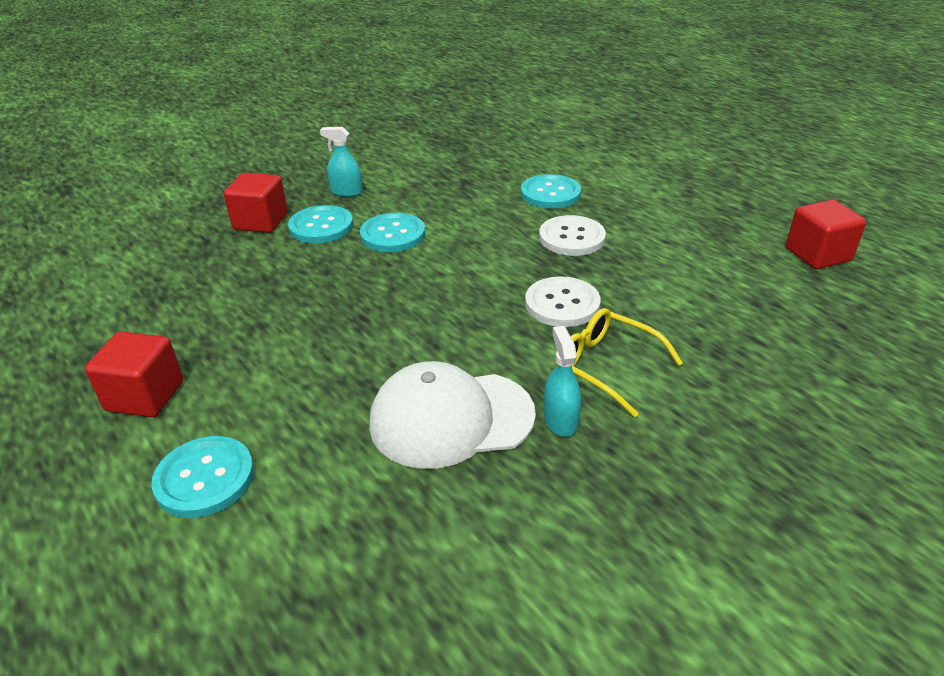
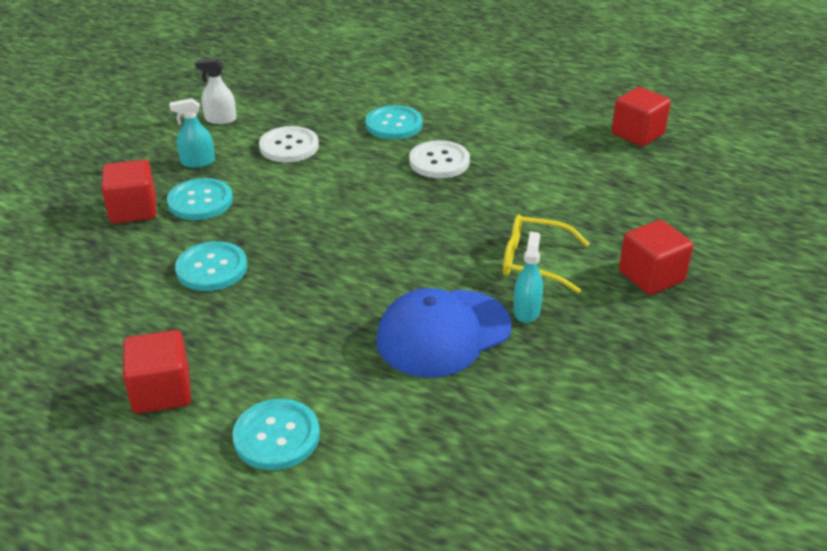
camera: 25 degrees left, 0 degrees up
(393, 235) = (277, 194): turquoise button -> turquoise button (211, 268)
(394, 159) = (220, 119): none -> white spray bottle
(451, 418) = (443, 333): white cap -> blue cap
(560, 420) = (526, 310): turquoise spray bottle -> turquoise spray bottle turned 45 degrees clockwise
(562, 304) = (468, 220): white button -> white button (289, 146)
(739, 422) = (651, 276): none -> red cube

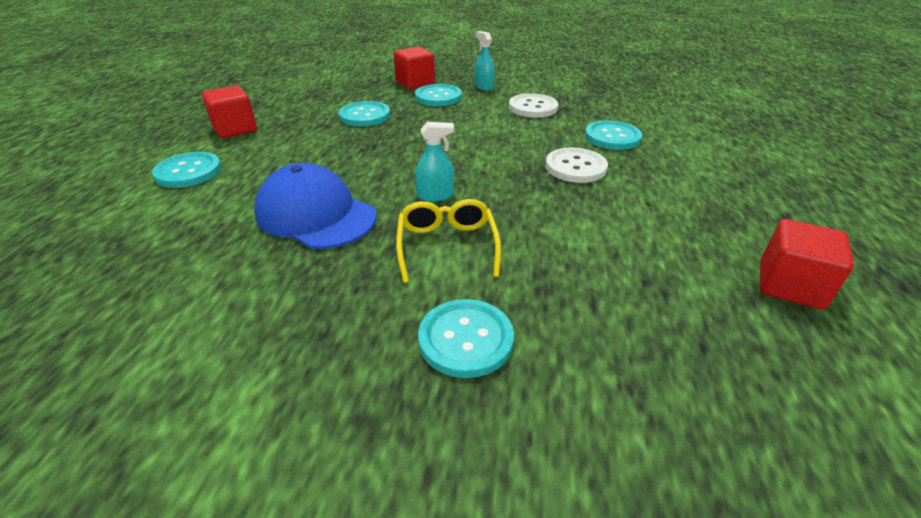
camera: 70 degrees right, 0 degrees up
(220, 119) = (543, 81): white spray bottle -> none
(526, 310) = (362, 254): turquoise spray bottle -> turquoise spray bottle (435, 195)
(651, 276) = (465, 339): red cube -> turquoise button

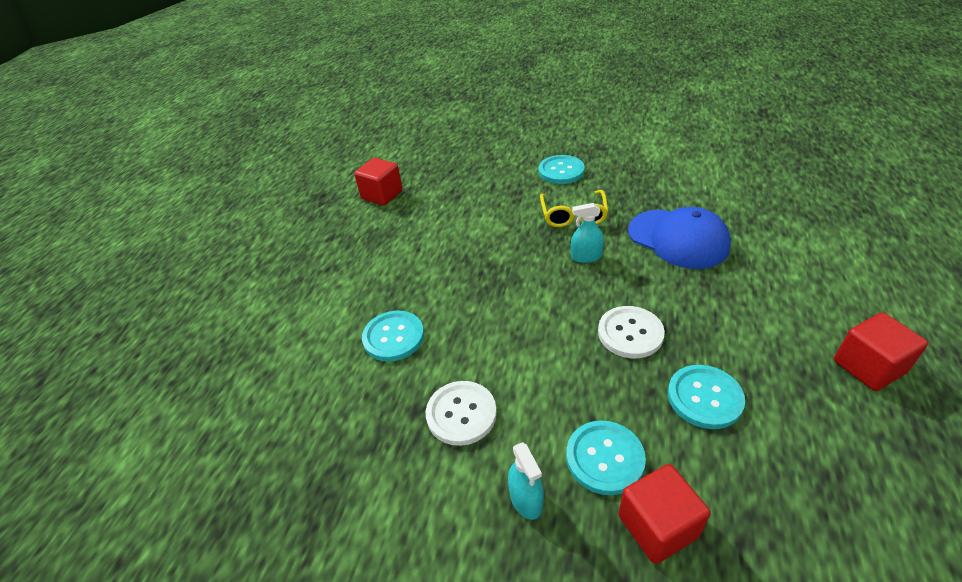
camera: 170 degrees left, 5 degrees up
(188, 172) = (839, 287): turquoise button -> none
(575, 167) = (456, 289): white button -> white button (630, 333)

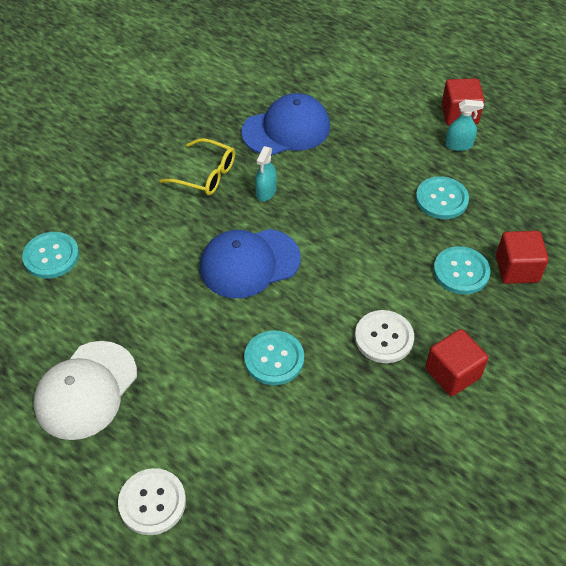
camera: 70 degrees left, 10 degrees up
(318, 245) = (86, 390): none -> white cap
(382, 195) = (39, 307): red cube -> red cube (452, 373)
(493, 279) = (249, 263): none -> blue cap
(526, 499) = (471, 326): turquoise spray bottle -> turquoise spray bottle (458, 145)
(561, 171) = (131, 152): turquoise button -> turquoise button (51, 256)
(630, 333) = (365, 207): white button -> white button (152, 502)

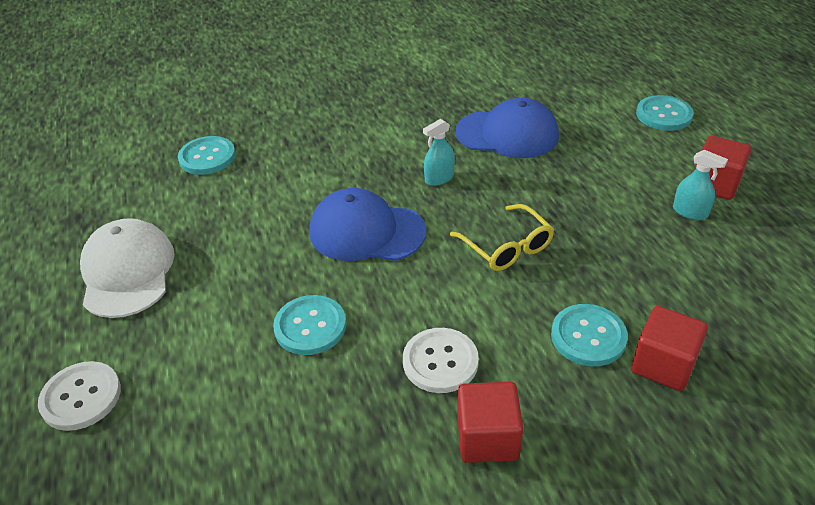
camera: 35 degrees right, 10 degrees down
(86, 390) = (128, 272): white cap -> white cap turned 105 degrees clockwise
(205, 175) = (396, 144): yellow glasses -> yellow glasses (507, 247)
(441, 199) = (625, 255): turquoise button -> turquoise button (663, 115)

